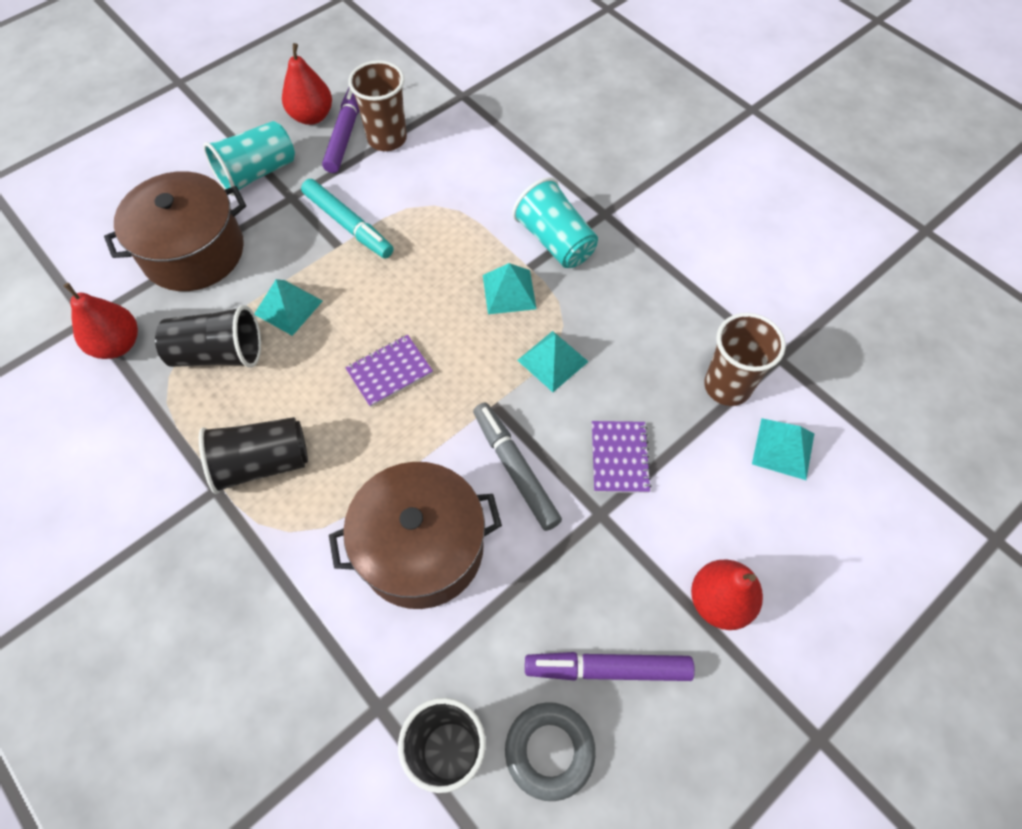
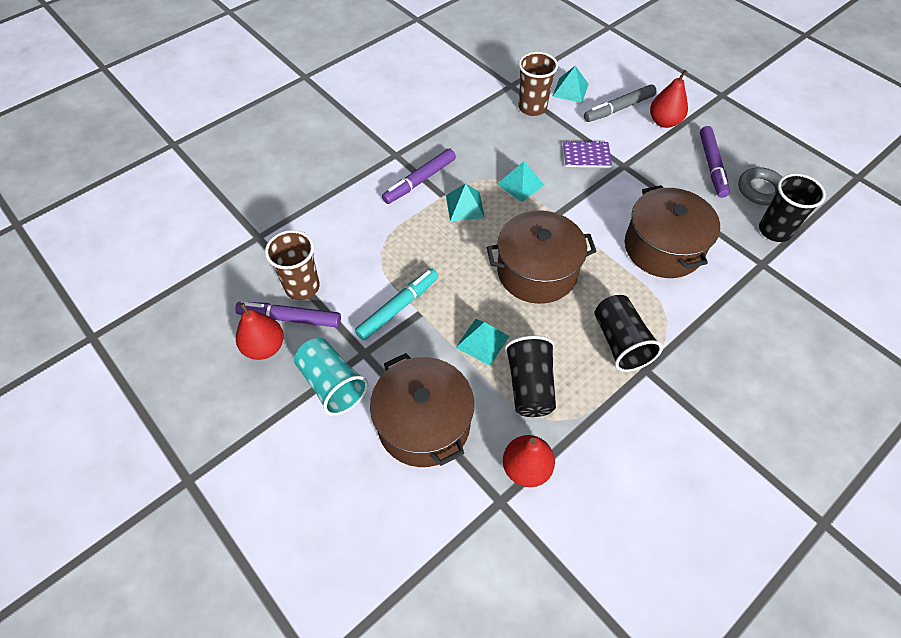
camera: 90 degrees left, 5 degrees down
(389, 372) = (537, 271): purple notebook -> brown pot
(515, 469) = (602, 203): grey marker -> grey marker (619, 108)
(555, 241) = (420, 181): turquoise cup -> purple marker

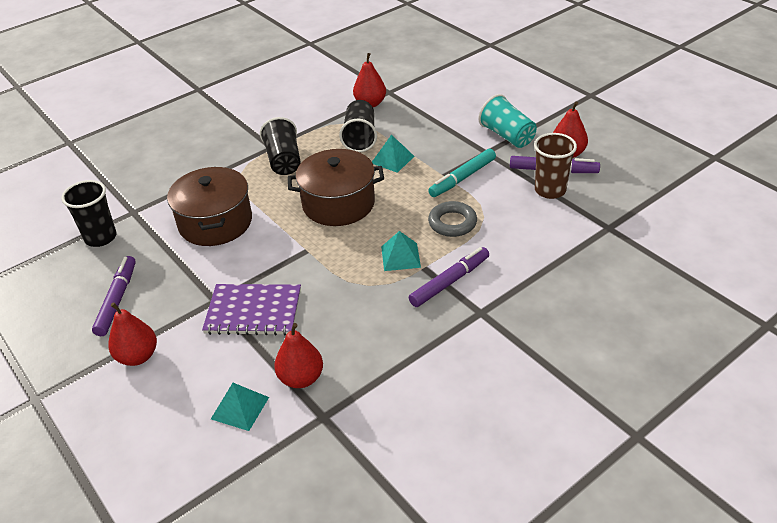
camera: 175 degrees left, 15 degrees down
(424, 423) = (438, 119): brown pot -> none
(520, 184) = (337, 279): turquoise pyramid -> none
(532, 107) = (301, 378): brown cup -> red pear
(586, 156) = (253, 311): purple notebook -> purple notebook, size x1.63
(619, 108) = (186, 376): grey marker -> none
(760, 190) = (84, 275): grey ring -> grey ring (452, 223)

